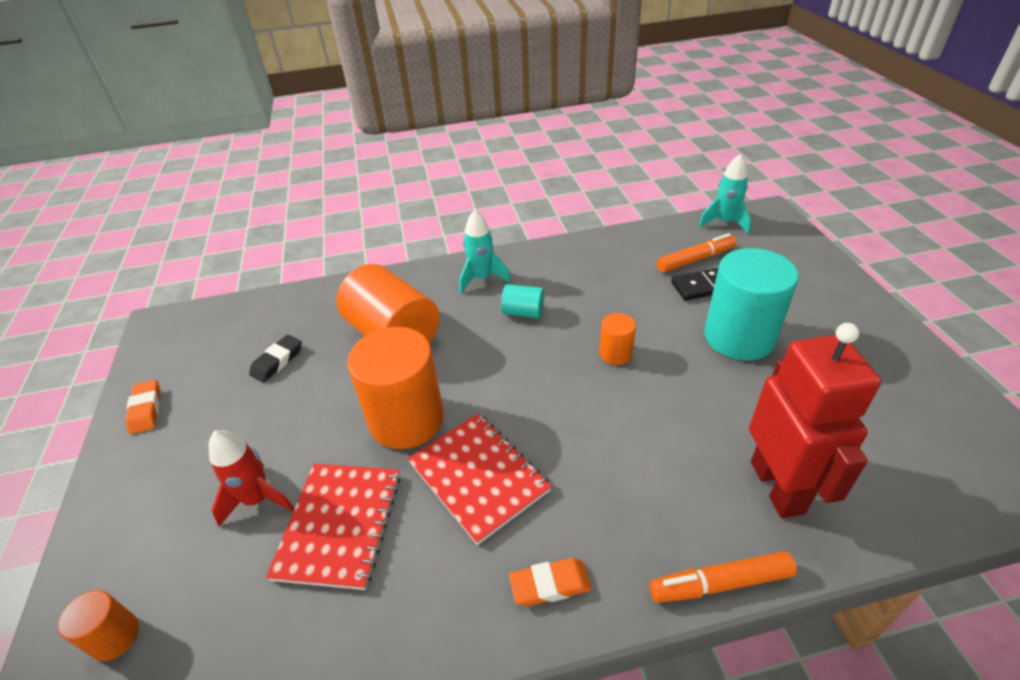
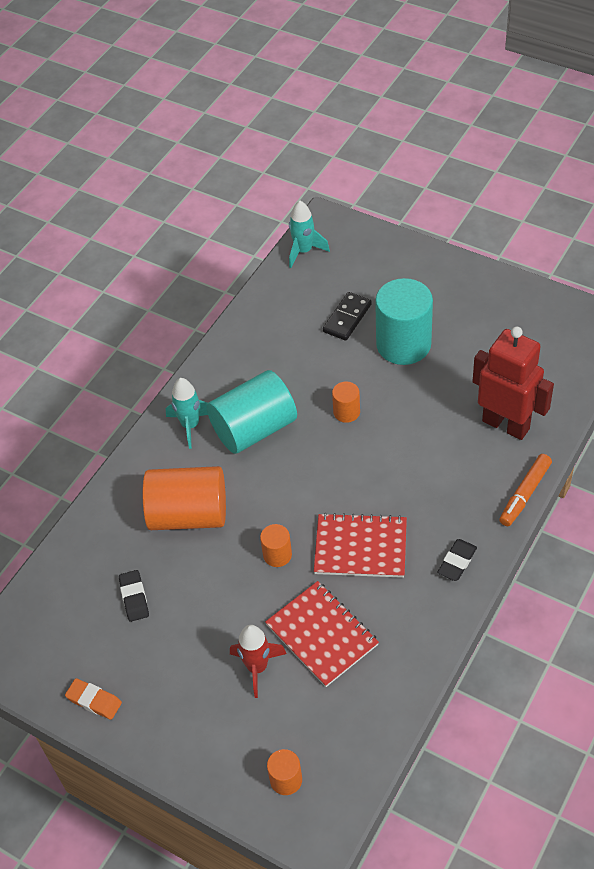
camera: 45 degrees left, 10 degrees up
(406, 419) = (277, 555): orange cylinder -> orange cylinder, size x0.47
(523, 312) = (254, 428): turquoise cylinder -> turquoise cylinder, size x2.12
(550, 585) = (457, 562): orange eraser -> black eraser
(695, 259) = (318, 300): orange marker -> none

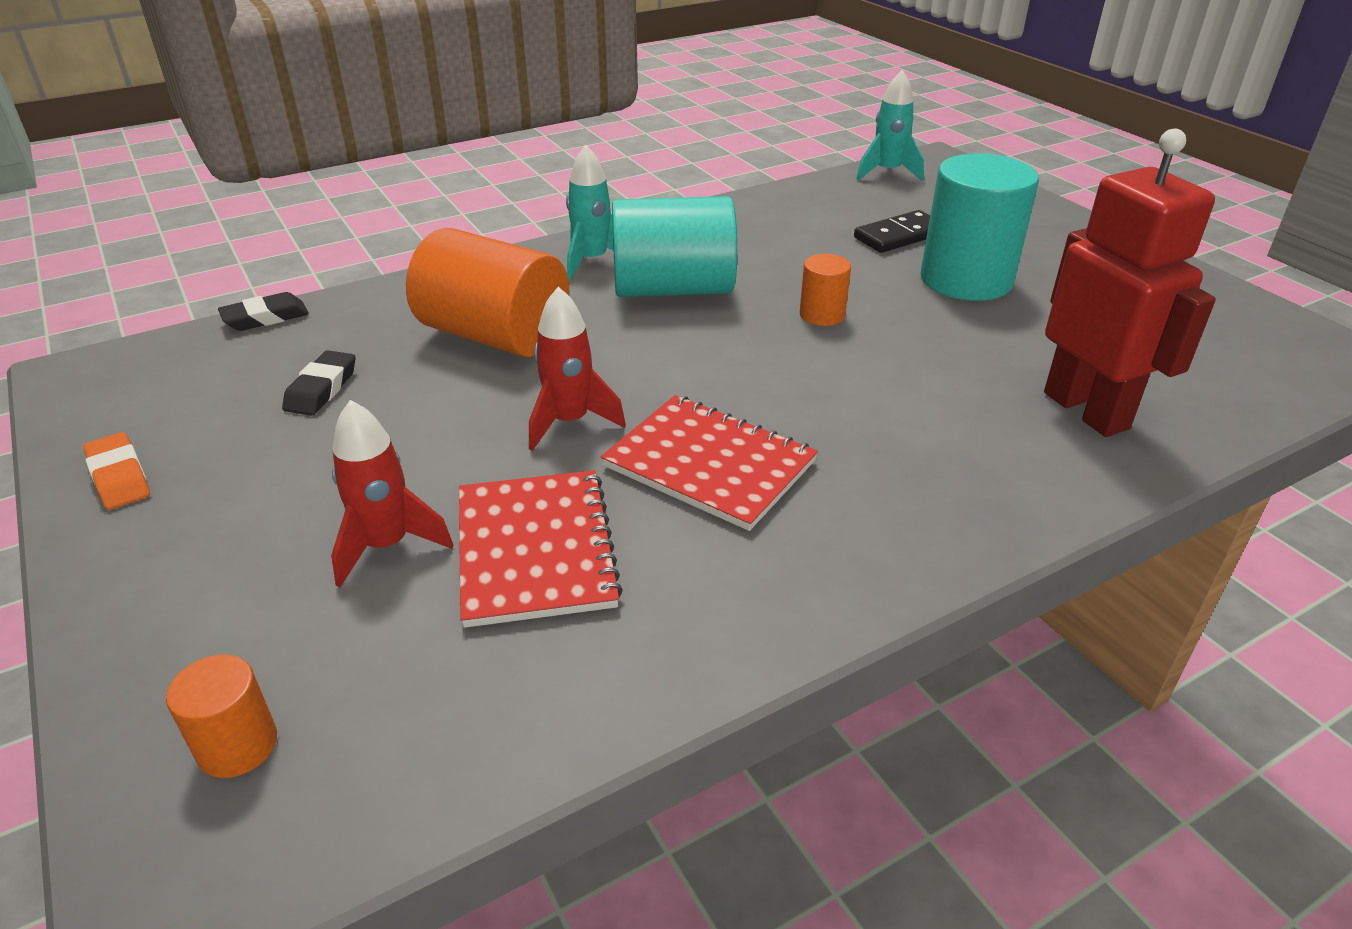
camera: 25 degrees right, 15 degrees down
(277, 555) = (569, 422): orange cylinder -> red rocket
(457, 562) = (868, 551): black eraser -> black eraser (265, 318)
(525, 494) = (1070, 508): orange marker -> none

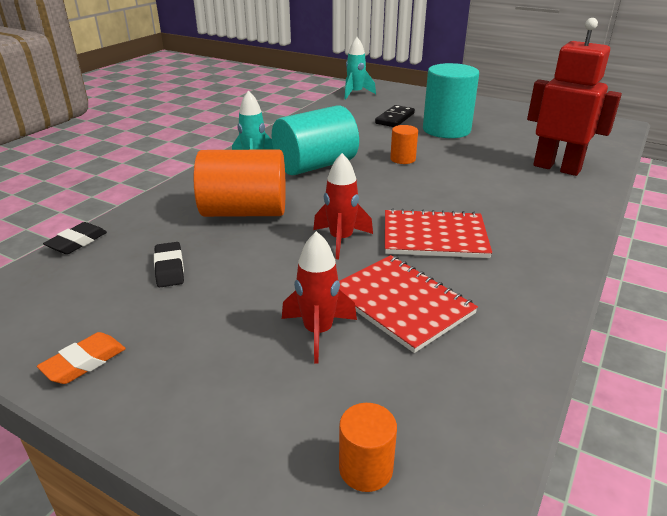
camera: 30 degrees left, 5 degrees down
(119, 477) = (84, 362): orange eraser -> orange eraser turned 75 degrees counterclockwise

